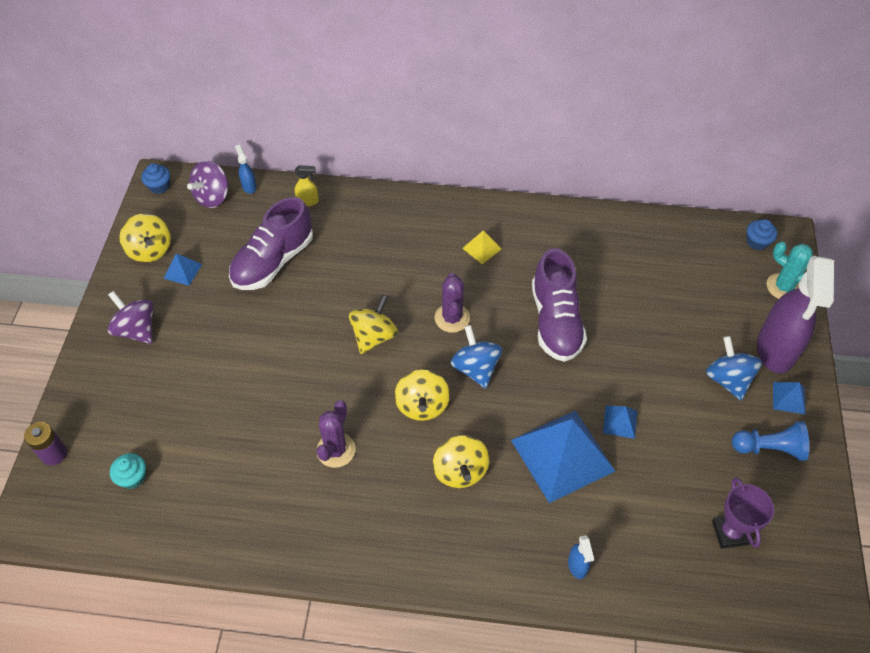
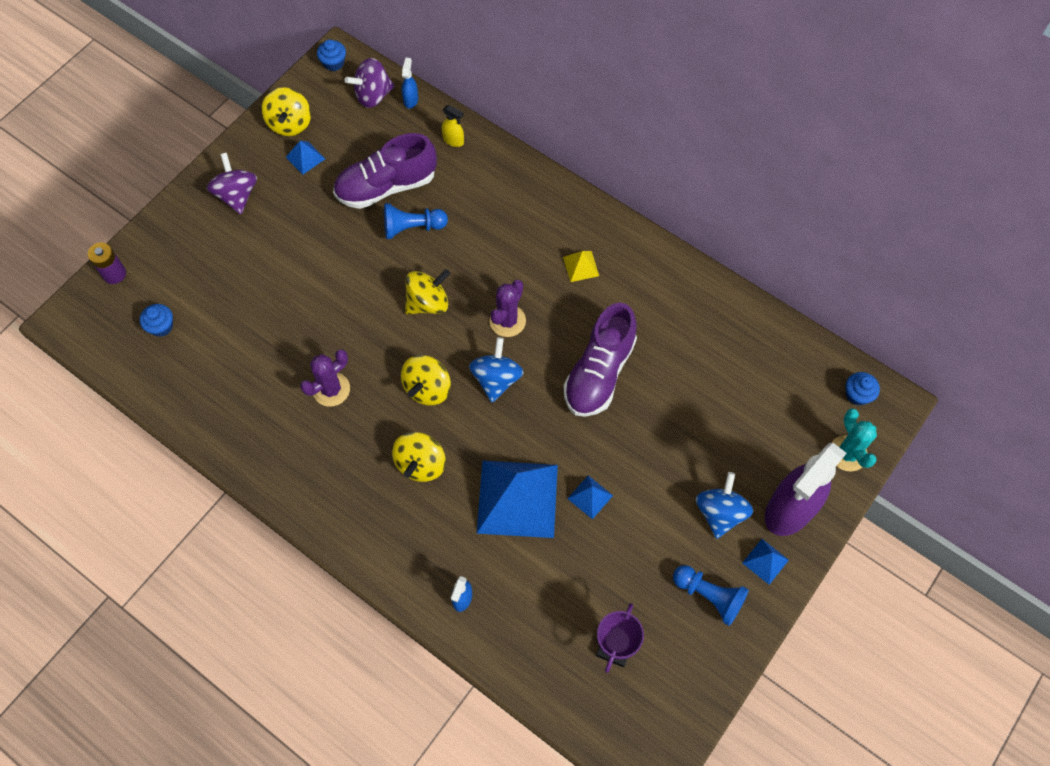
camera: 30 degrees right, 10 degrees up
(133, 477) = (161, 326): turquoise cupcake -> blue cupcake
(318, 283) = (412, 227): none -> blue pawn

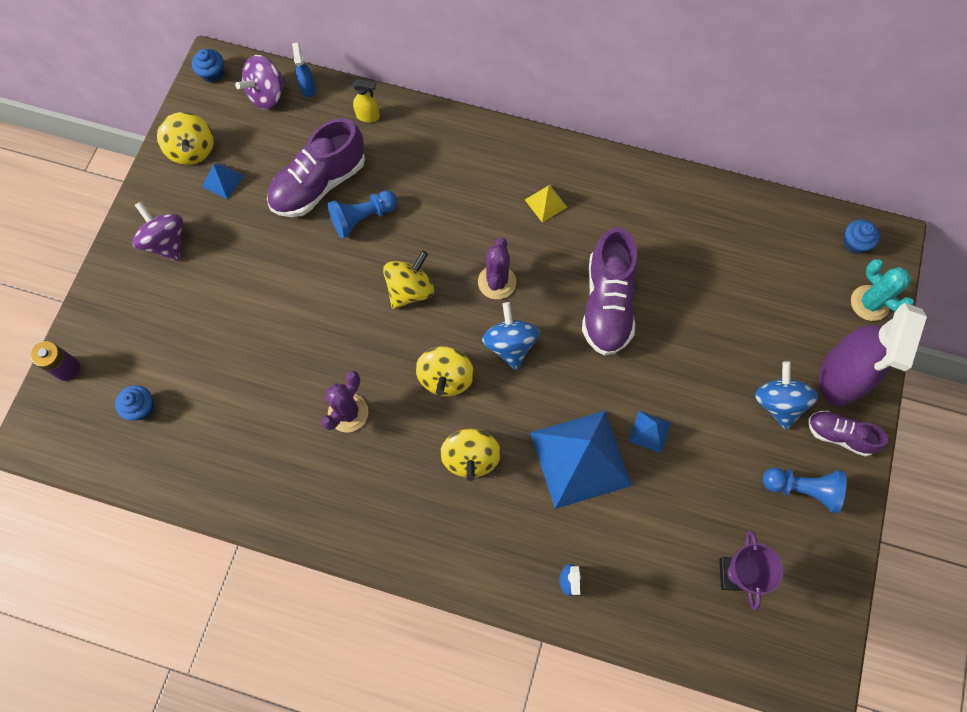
camera: 20 degrees left, 5 degrees up
(765, 561) = (839, 435): blue pyramid -> purple shoe

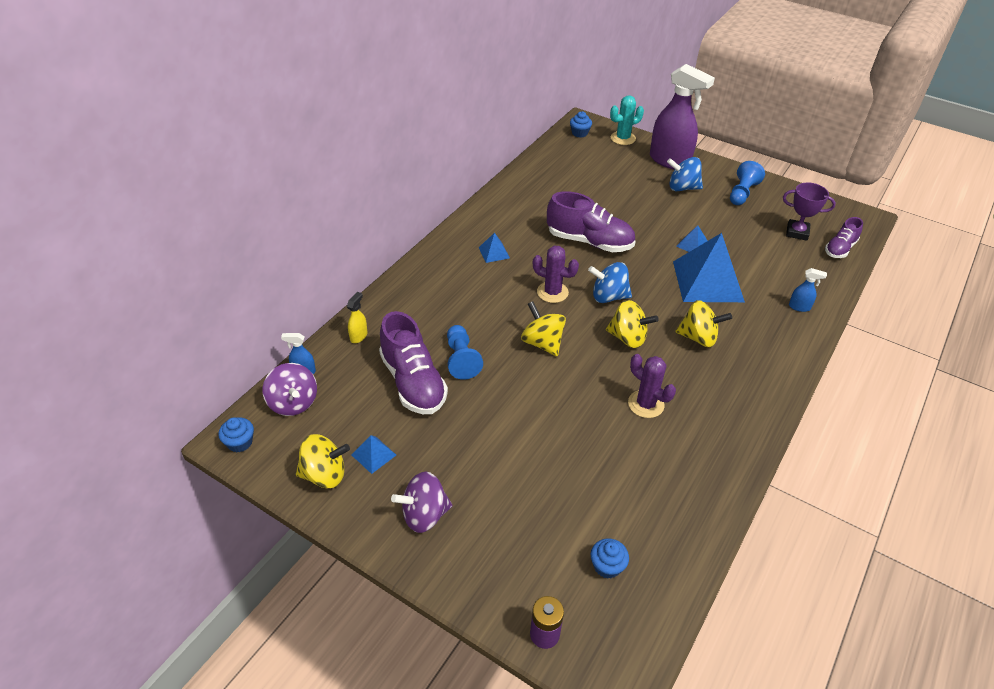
camera: 75 degrees left, 25 degrees down
(546, 203) = (494, 252): yellow pyramid -> blue pyramid
(839, 435) = (709, 171): purple shoe -> purple shoe (840, 249)

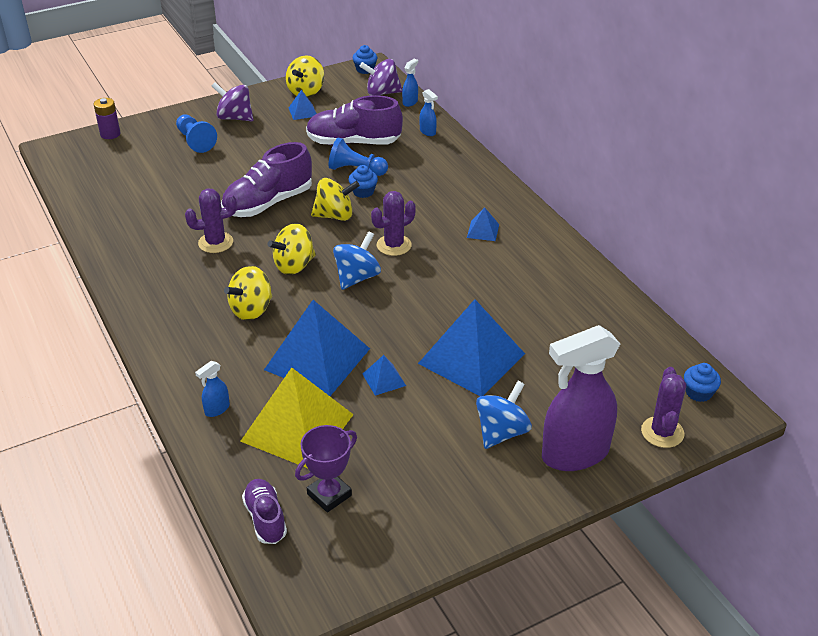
camera: 120 degrees right, 5 degrees down
(359, 336) = (428, 132): yellow spray bottle -> blue spray bottle
(424, 515) = (235, 118): purple spinning top -> purple spinning top turned 75 degrees counterclockwise
(589, 241) = (452, 301): purple shoe -> purple shoe (268, 203)
(607, 566) = (118, 170): blue cupcake -> blue cupcake (363, 192)
(623, 138) = (662, 432): turquoise cactus -> purple cactus
(636, 216) = (471, 358): none -> blue pyramid
(742, 193) = (449, 490): blue pawn -> blue pawn (195, 141)
(769, 264) = (297, 427): none -> yellow pyramid

